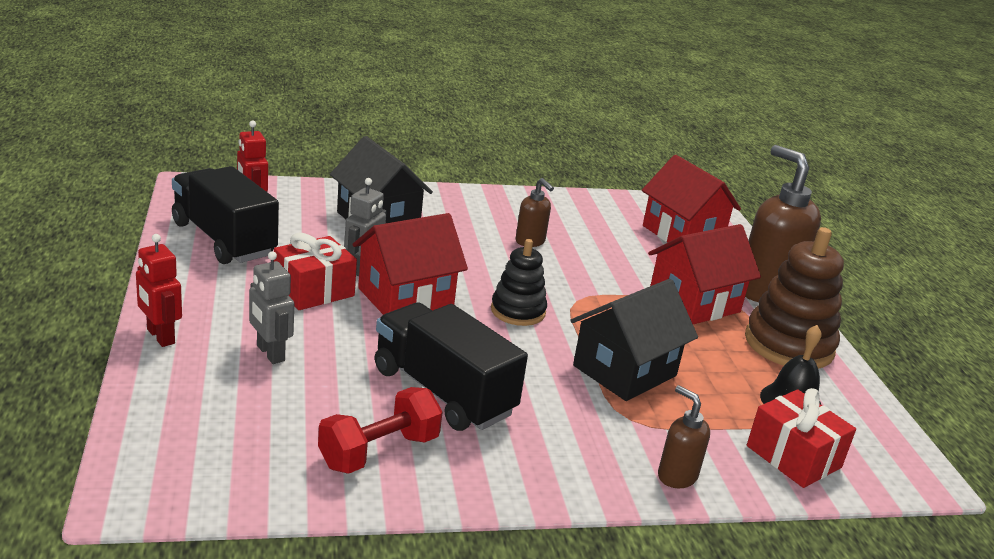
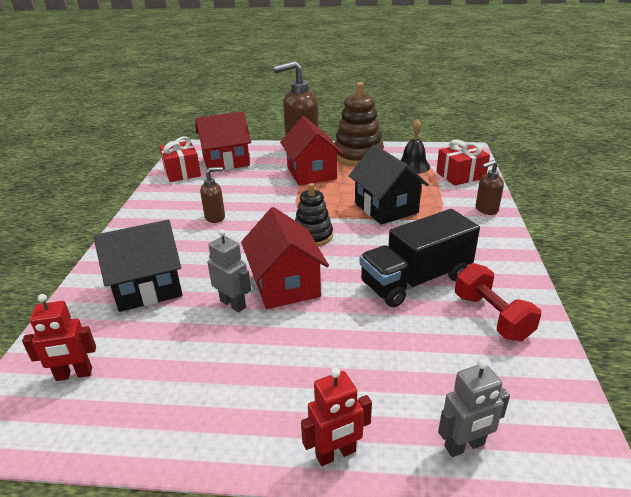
camera: 70 degrees left, 5 degrees up
(224, 239) = (142, 400): black truck -> none
(270, 353) = (367, 369): grey robot -> grey robot (464, 446)
(314, 291) = (265, 336): red gift -> red gift (182, 172)

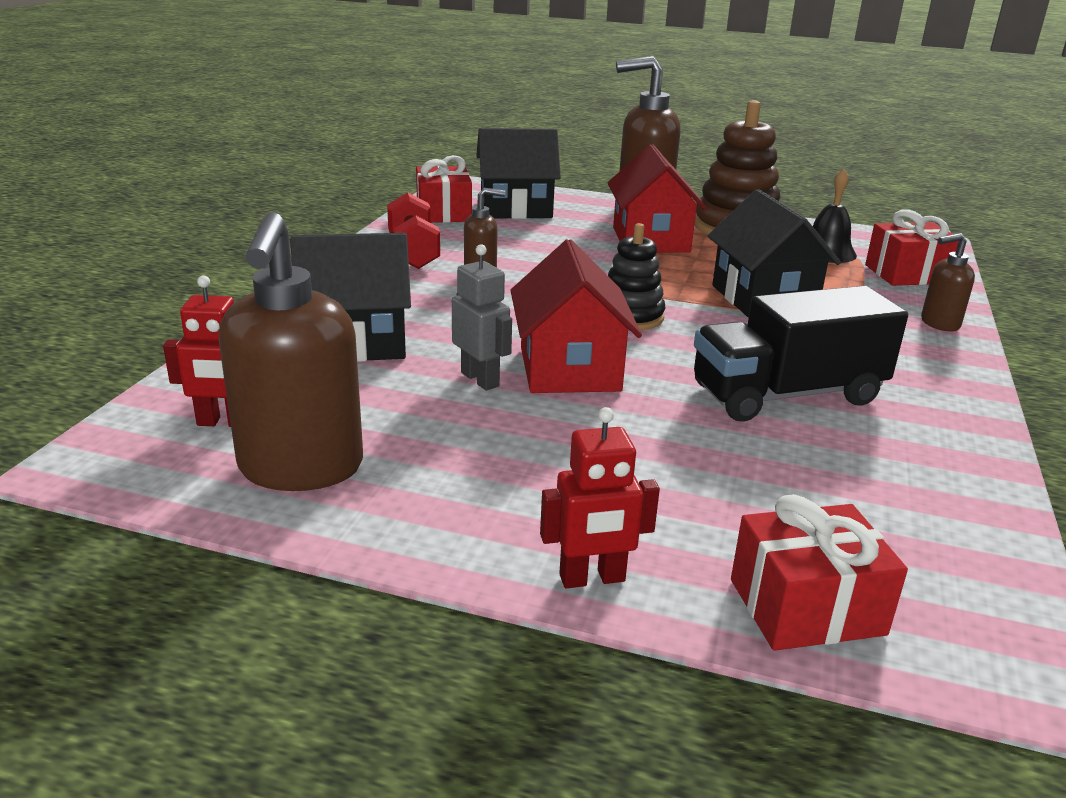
camera: 10 degrees right, 5 degrees down
(133, 403) = (301, 469): none -> brown soap dispenser
(226, 161) = (516, 208): red house -> black house
(464, 446) = (806, 607): grey robot -> red gift
(491, 317) = (904, 459): red dumbbell -> red dumbbell (413, 252)

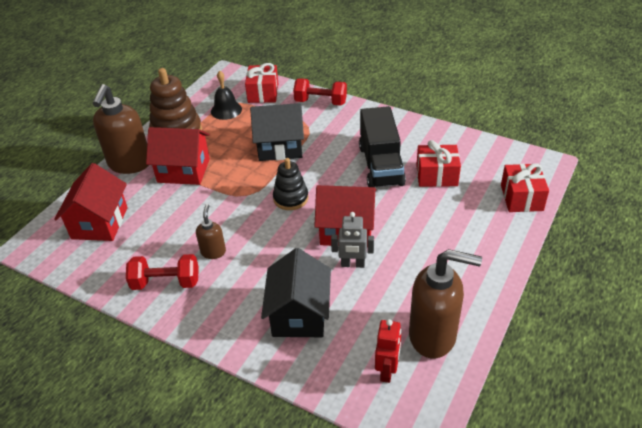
camera: 75 degrees left, 15 degrees up
(443, 213) = (91, 262): red gift -> red gift (436, 175)
(480, 379) = (353, 264): grey robot -> grey robot turned 150 degrees counterclockwise
(516, 208) = (99, 223): black house -> red house
(592, 579) = (509, 247): red robot -> none
(939, 324) = (320, 102): brown soap dispenser -> red dumbbell

